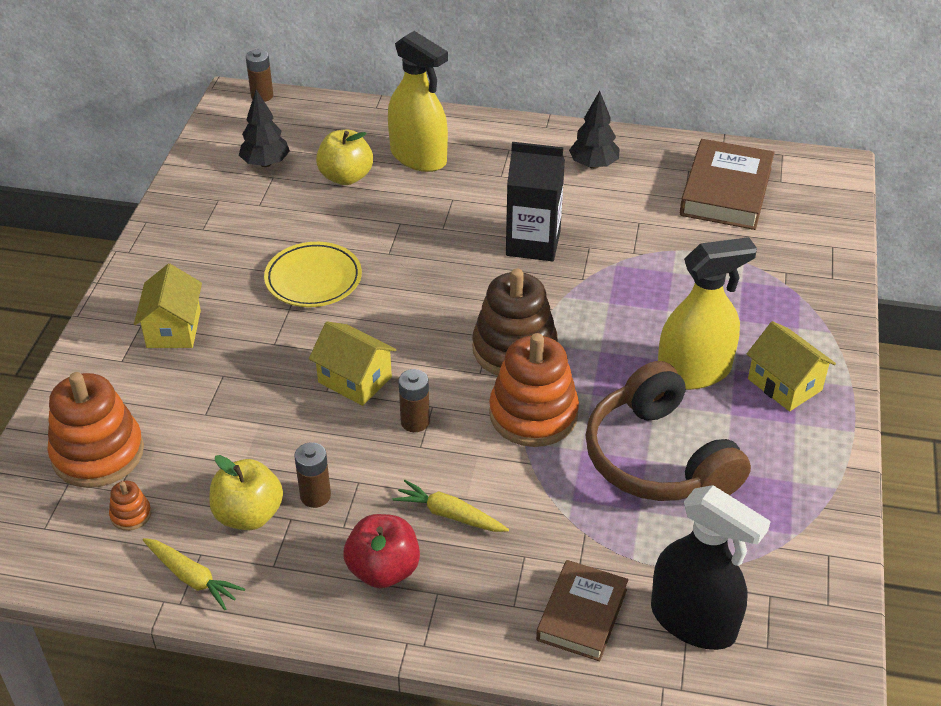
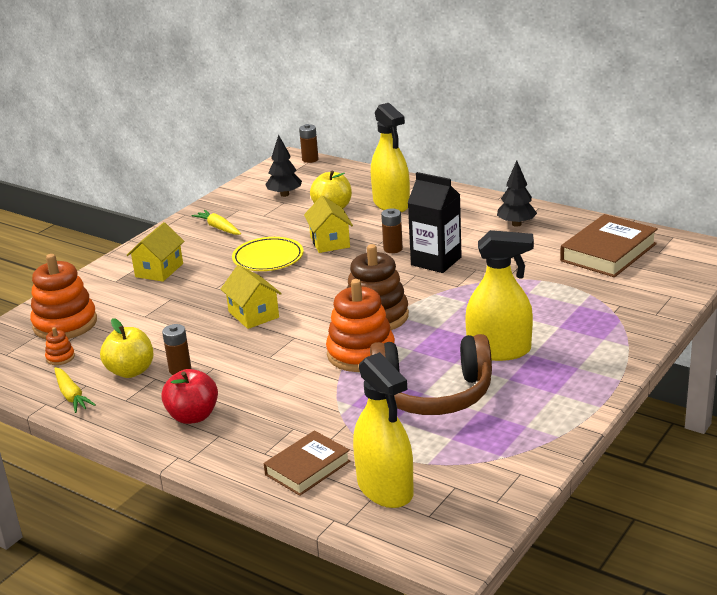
camera: 25 degrees right, 15 degrees down
(415, 422) = (276, 343): brown battery -> brown battery (393, 249)
(449, 514) = (260, 396): yellow carrot -> yellow carrot (218, 228)
(658, 458) = (433, 394): brown headphones -> brown headphones turned 90 degrees counterclockwise
(693, 621) = (385, 488): black spray bottle -> yellow spray bottle
(784, 384) = (565, 369): yellow house -> yellow house (329, 242)

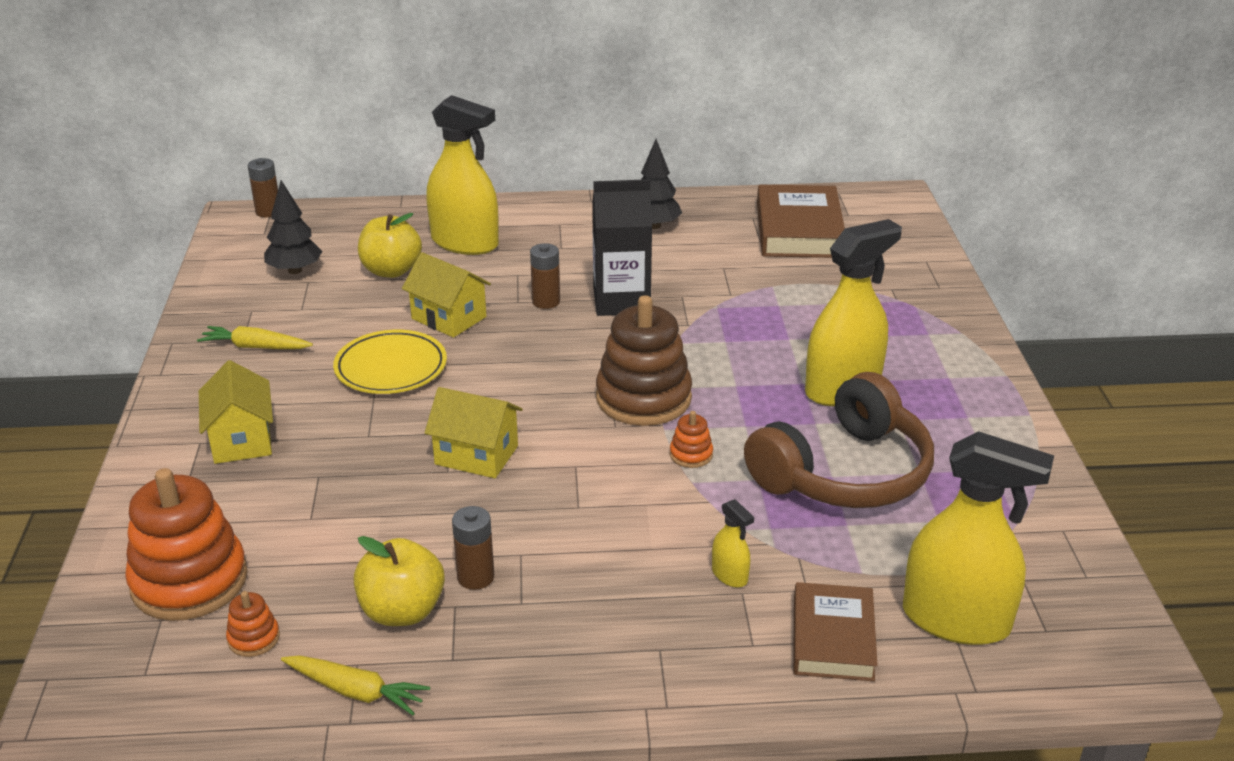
camera: 40 degrees left, 5 degrees up
(193, 416) = (587, 638): red apple -> none
(298, 418) = (729, 575): none -> yellow spray bottle
(361, 353) = (691, 455): orange stacking toy -> orange stacking toy, size x0.43

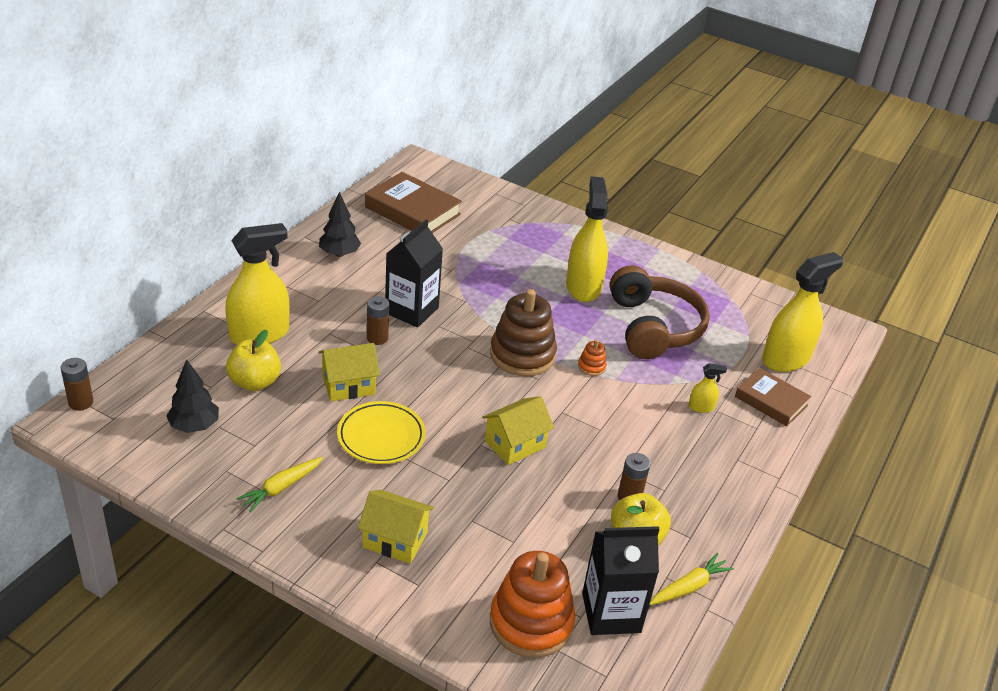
camera: 60 degrees left, 5 degrees up
(254, 638) = (611, 613): orange stacking toy -> black carton

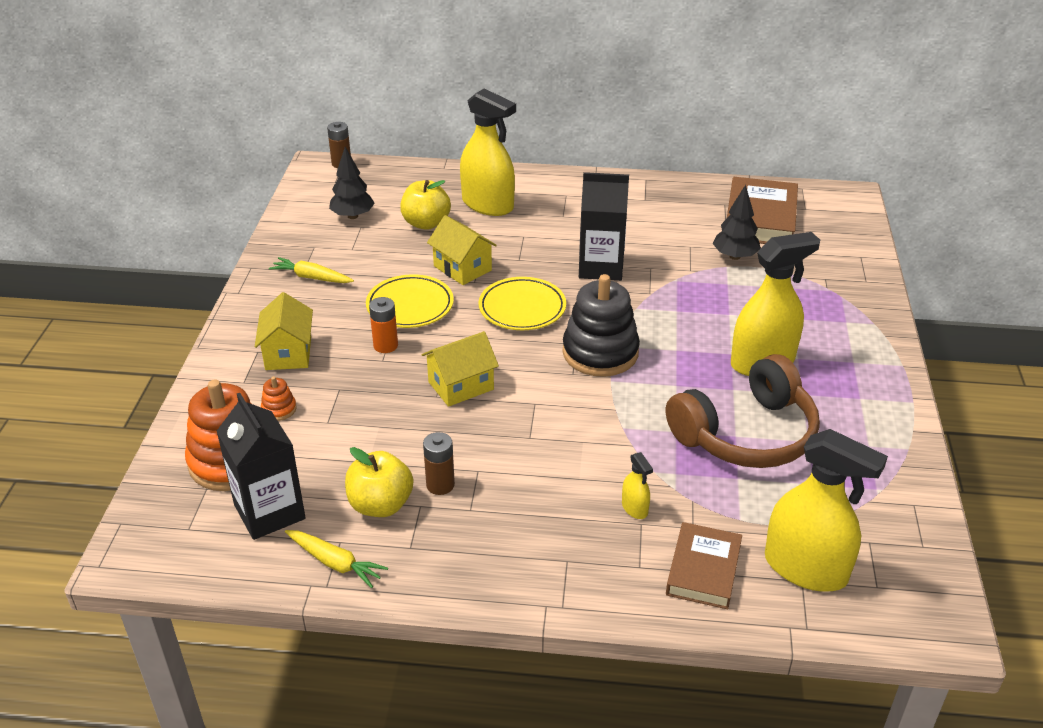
camera: 70 degrees right, 0 degrees up
(339, 253) = (642, 204): black tree -> black tree (735, 256)
(377, 338) = (541, 262): brown battery -> none
(429, 471) = (385, 345): none -> orange battery
(435, 373) = (522, 308): none -> yellow plate
(515, 444) = (461, 385): yellow house -> yellow house turned 60 degrees counterclockwise
(522, 355) = (600, 352): brown stacking toy -> black stacking toy
(591, 367) = (627, 404): orange stacking toy -> orange stacking toy (279, 409)

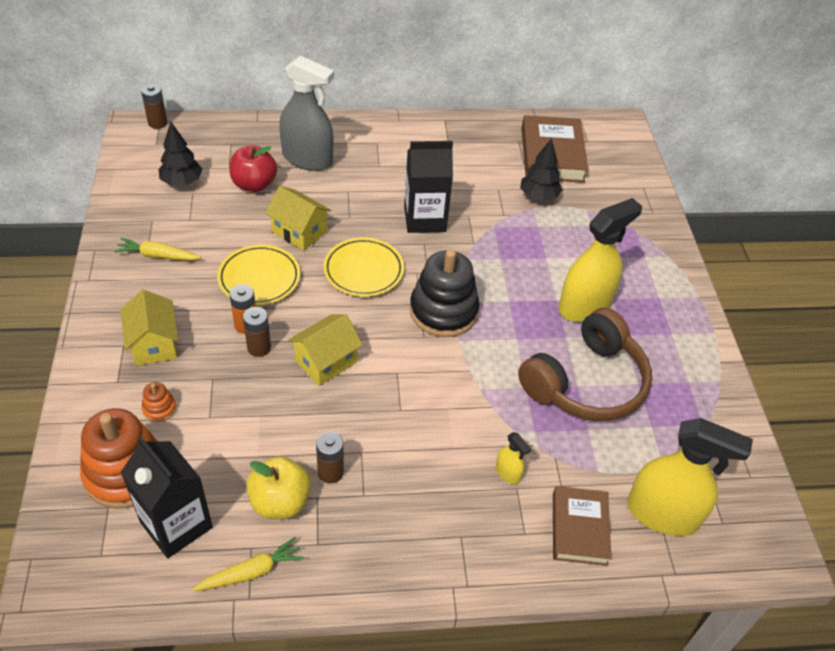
camera: 15 degrees left, 10 degrees up
(335, 563) = (252, 572): yellow carrot -> yellow carrot turned 45 degrees counterclockwise
(394, 366) = (259, 347): none -> brown battery
(426, 223) = (254, 184): yellow apple -> red apple
(488, 205) = (307, 159): yellow spray bottle -> grey spray bottle

